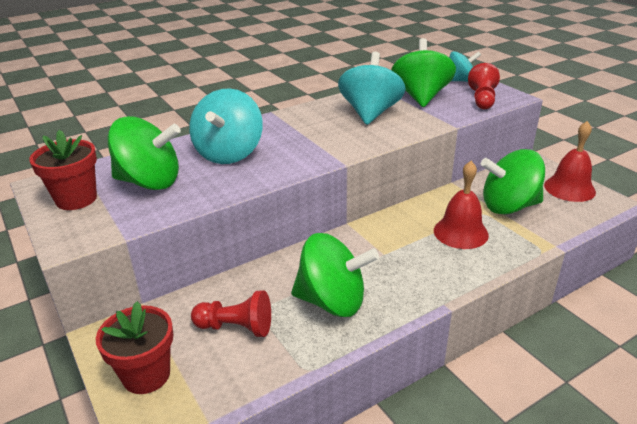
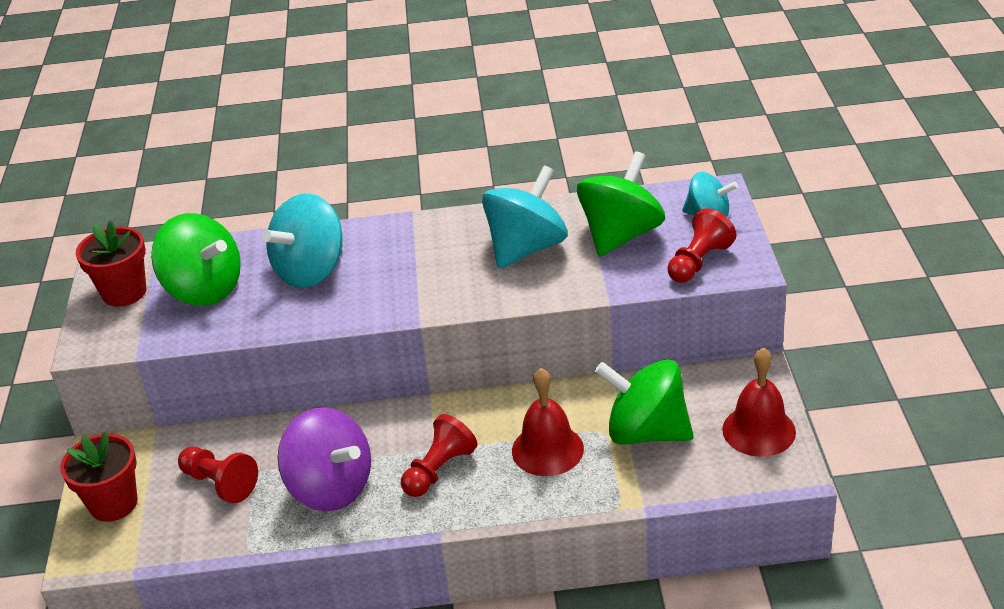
camera: 30 degrees right, 5 degrees up
(332, 301) = (330, 488): green spinning top -> purple spinning top
(401, 265) = (439, 470): none -> red pawn

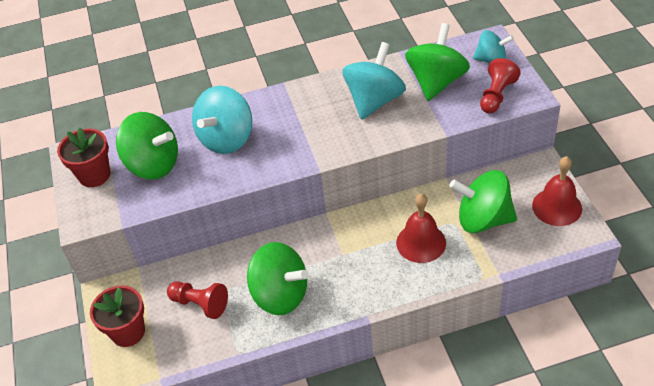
camera: 10 degrees left, 10 degrees up
(330, 488) = (280, 295): purple spinning top -> green spinning top
(439, 470) = (351, 269): red pawn -> none

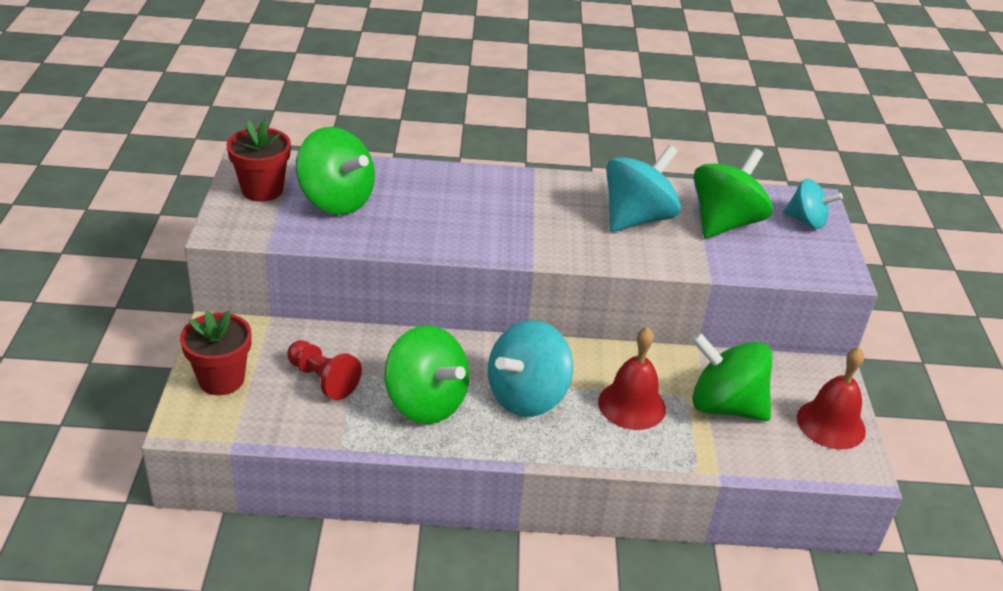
camera: 10 degrees right, 10 degrees down
(227, 139) = (436, 202): turquoise spinning top -> turquoise spinning top (527, 396)
(496, 95) = (796, 259): red pawn -> none

